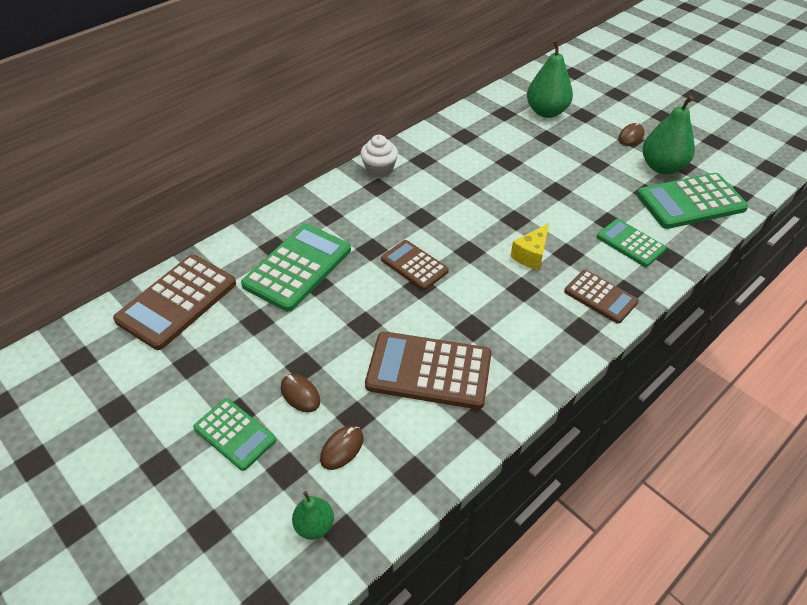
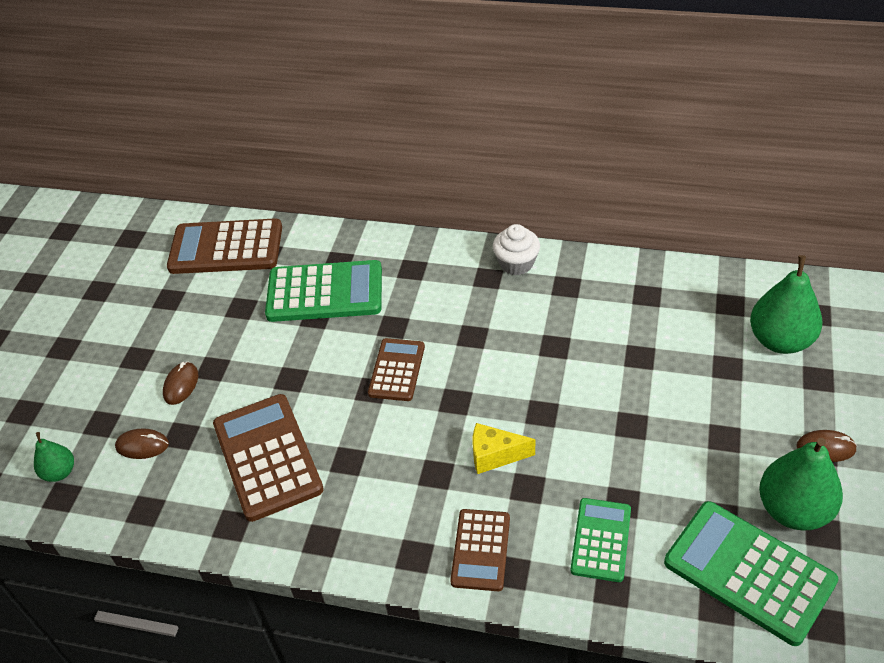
camera: 60 degrees right, 0 degrees up
(235, 434) = (116, 370): green calculator -> none

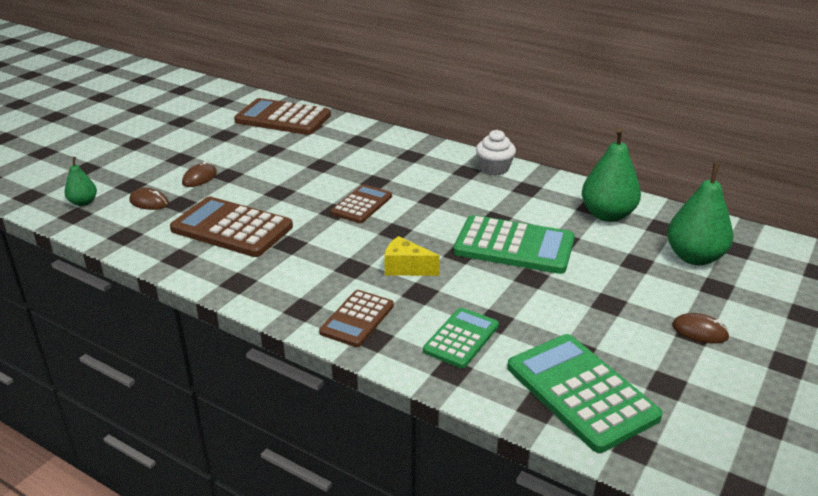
camera: 15 degrees right, 15 degrees down
(267, 457) = (232, 228): brown calculator -> brown calculator turned 60 degrees counterclockwise
(325, 292) = (337, 154): green calculator -> green calculator (514, 246)
(793, 510) = (646, 363): green pear -> green pear (607, 215)

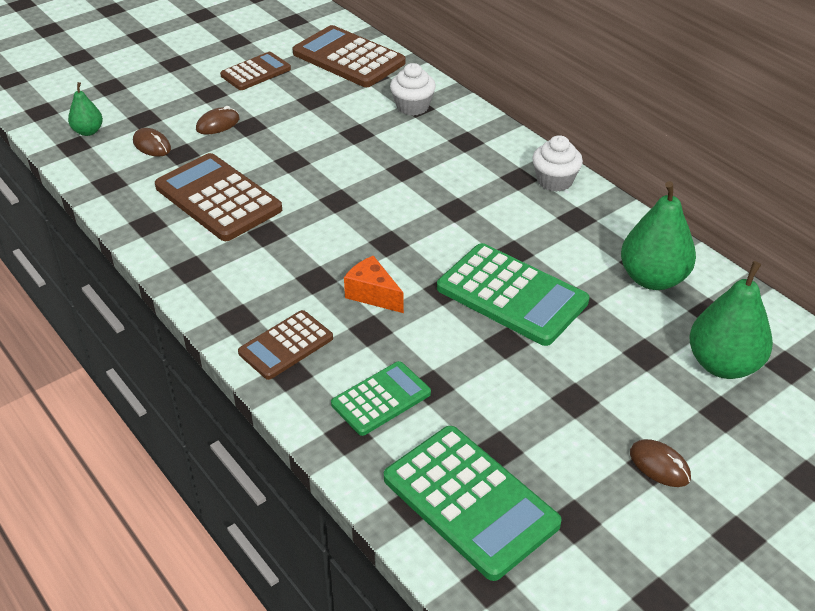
camera: 20 degrees right, 10 degrees up
(354, 141) = (412, 106): none -> white cupcake
(361, 205) = (371, 198): brown calculator -> brown calculator (255, 72)
(406, 268) = (373, 294): yellow cheese -> orange cheese
(581, 392) = (470, 501): green calculator -> green calculator turned 150 degrees clockwise

